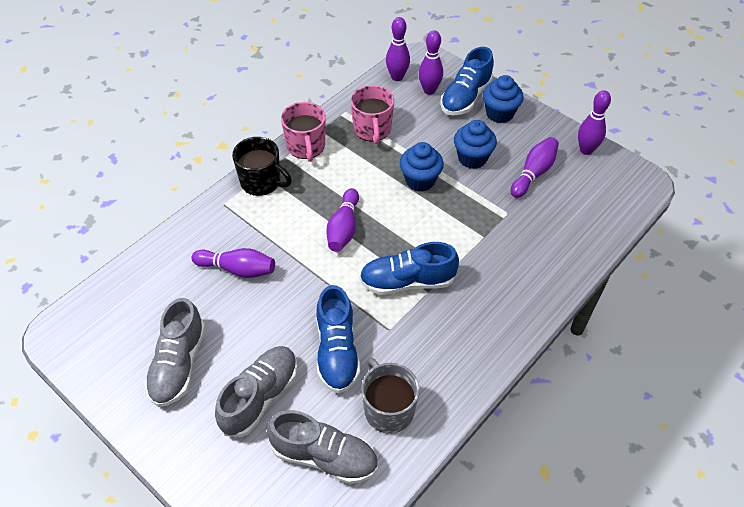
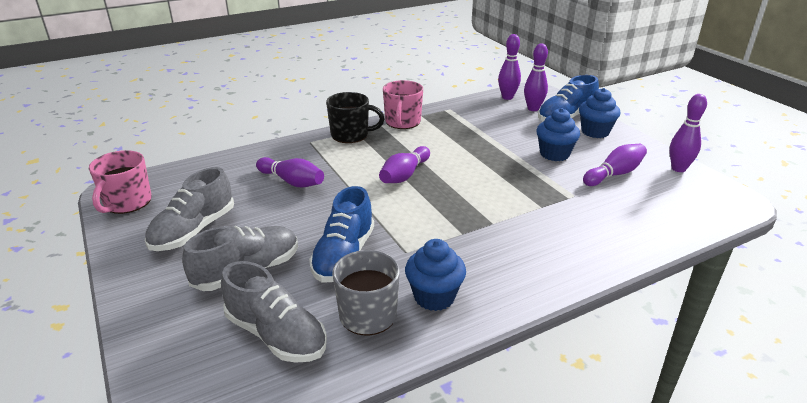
camera: 20 degrees right, 20 degrees down
(261, 182) = (351, 135): black mug -> black mug turned 45 degrees counterclockwise
(372, 129) = (467, 122): pink mug -> pink mug (127, 202)
(407, 281) = (444, 222): blue shoe -> none
(420, 180) = (495, 159): blue cupcake -> blue cupcake (434, 297)

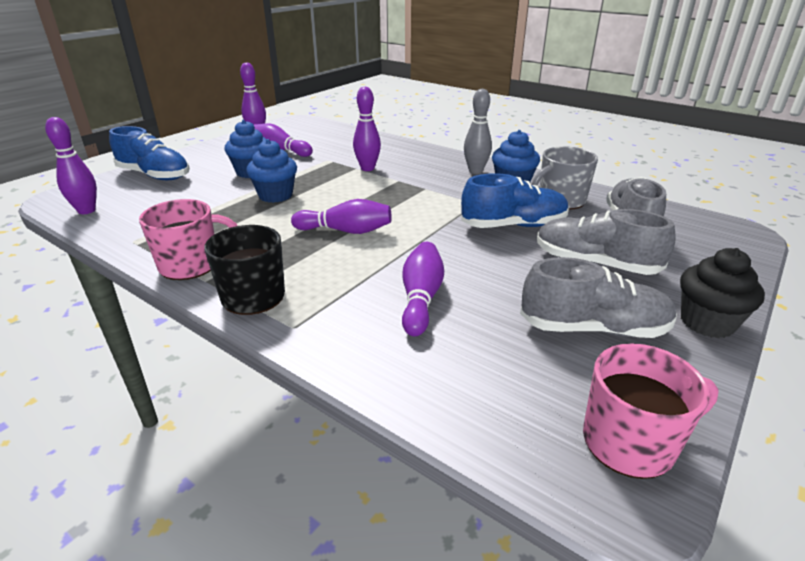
camera: 115 degrees left, 0 degrees up
(135, 283) = (707, 322): none -> black cupcake
(490, 284) = (475, 171): none -> grey bowling pin
(533, 109) = (128, 192): purple bowling pin -> purple bowling pin (367, 168)
(595, 132) = (191, 161): blue cupcake -> blue cupcake (275, 195)

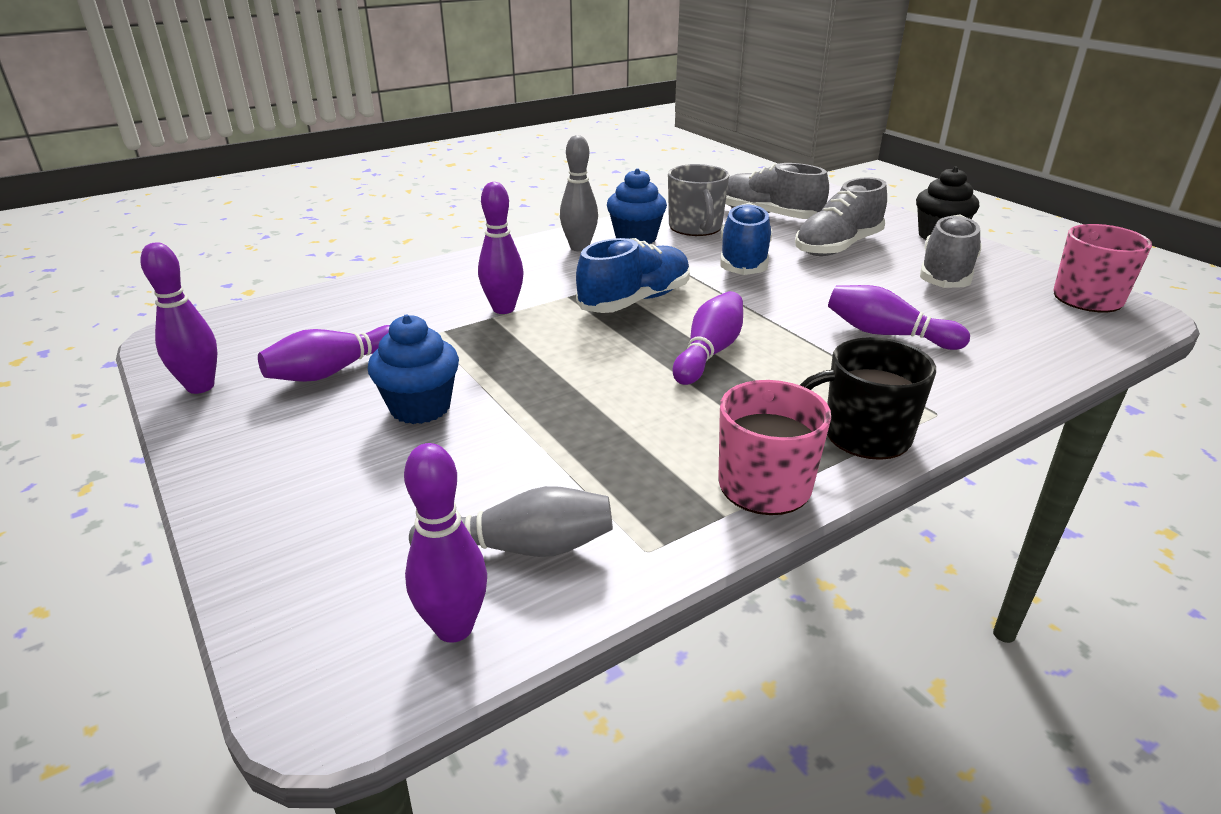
camera: 70 degrees left, 0 degrees up
(137, 213) = (521, 547): none -> grey bowling pin
(154, 175) = (318, 528): blue shoe -> blue shoe (635, 301)
(275, 195) = (548, 393): blue cupcake -> none

